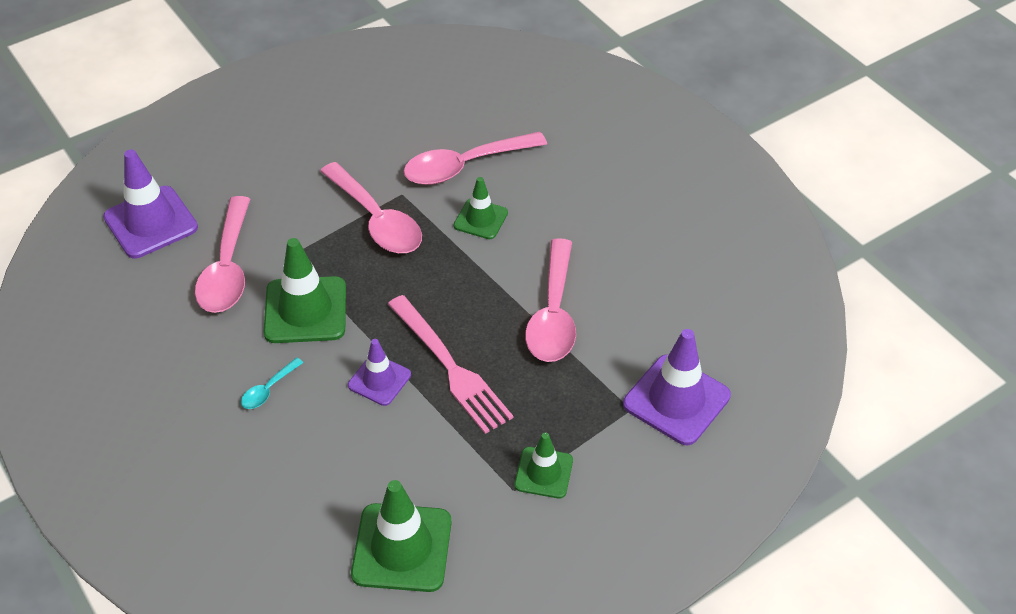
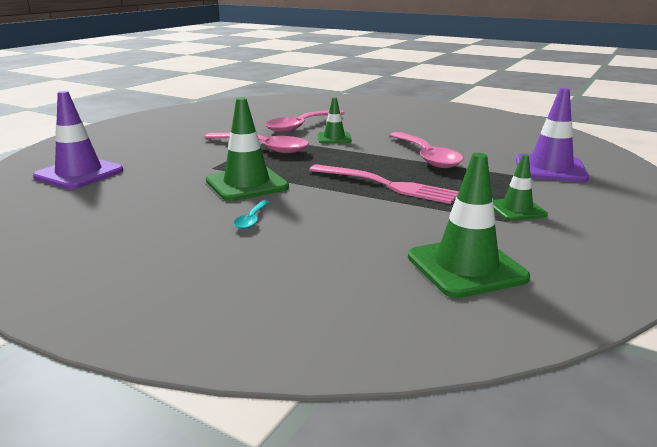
camera: 25 degrees left, 25 degrees down
(227, 268) = (163, 180): pink spoon -> none
(379, 380) = (340, 199): purple traffic cone -> none

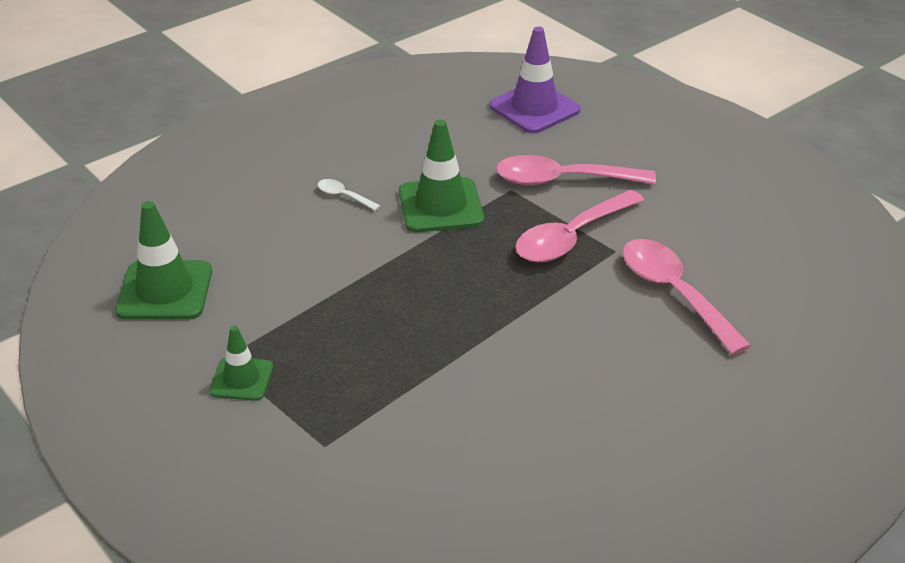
camera: 110 degrees right, 15 degrees up
(252, 220) = (343, 196): turquoise spoon -> white spoon
(334, 138) = (592, 311): green traffic cone -> none
(387, 185) = (376, 305): pink fork -> none
(427, 157) = (457, 376): pink spoon -> pink spoon (562, 180)
(550, 169) = (338, 486): purple traffic cone -> none

